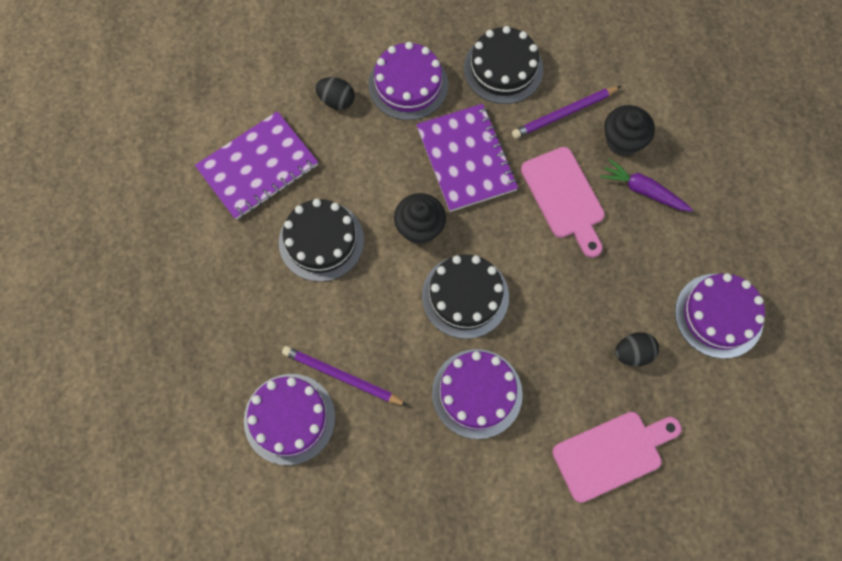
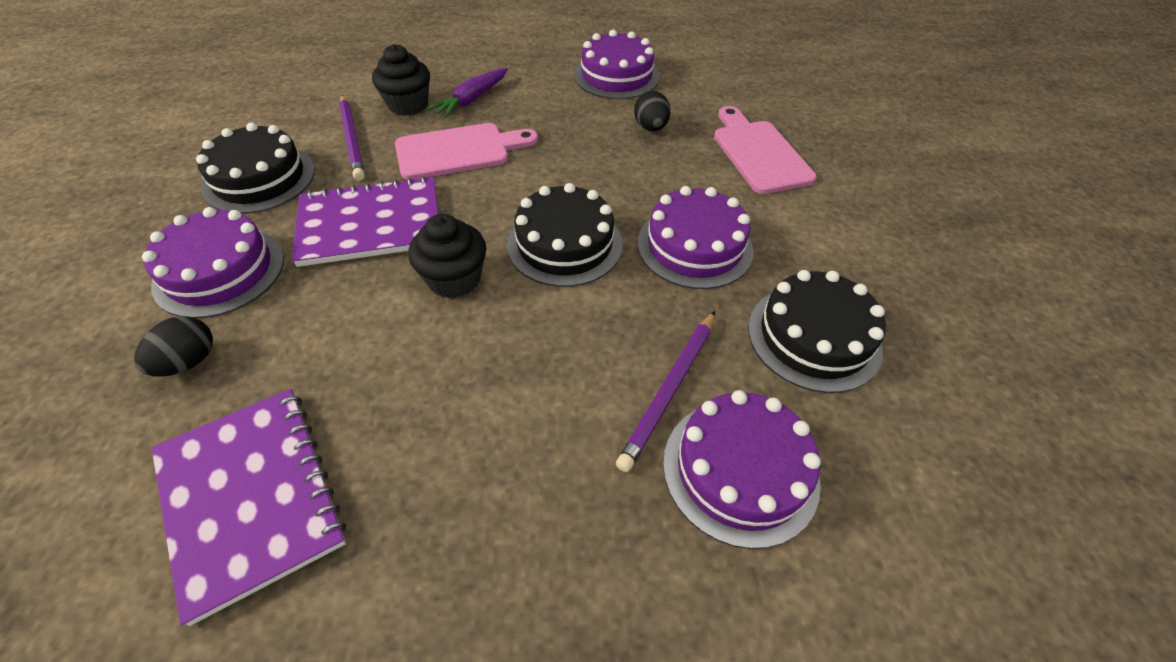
camera: 85 degrees left, 20 degrees down
(321, 241) = (436, 402): black cake -> black cake (814, 337)

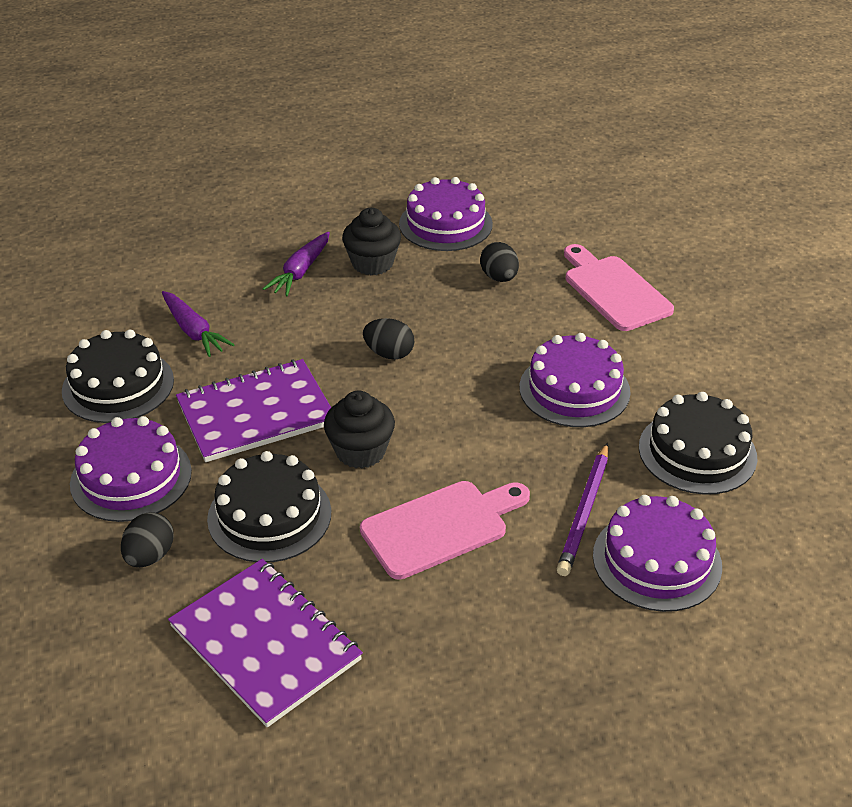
camera: 10 degrees left, 10 degrees down
(352, 139) = (193, 331): purple pencil -> purple carrot
(408, 105) = (234, 286): black cupcake -> black cupcake (372, 263)
(459, 151) = (311, 329): pink cutting board -> pink cutting board (441, 527)
(521, 184) = (389, 354): none -> black egg
(564, 244) = (452, 405): black cake -> black cake (269, 515)

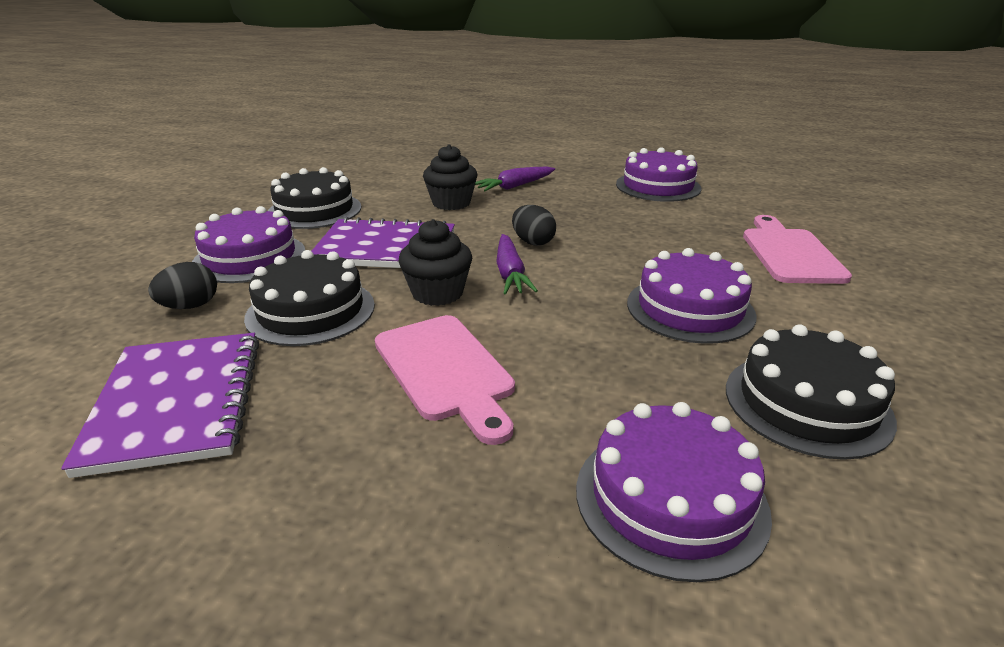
camera: 30 degrees right, 10 degrees down
(193, 331) = (401, 197): purple carrot -> purple carrot (510, 273)
(372, 263) = (575, 193): black cupcake -> black cupcake (451, 203)
(441, 527) = (445, 371): pink cutting board -> pink cutting board turned 60 degrees clockwise
(499, 277) = (678, 222): black egg -> none
(585, 512) = (615, 412): purple pencil -> none

